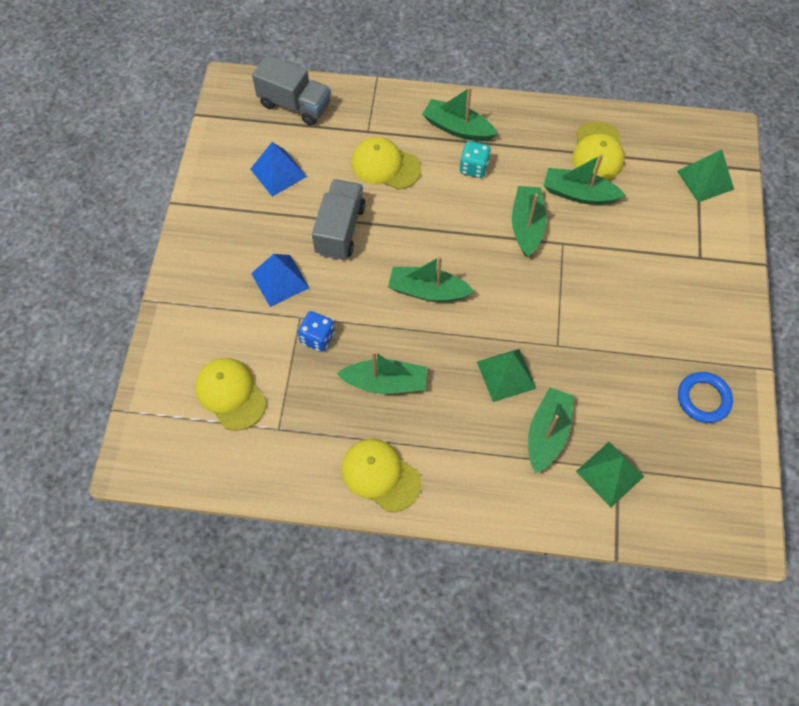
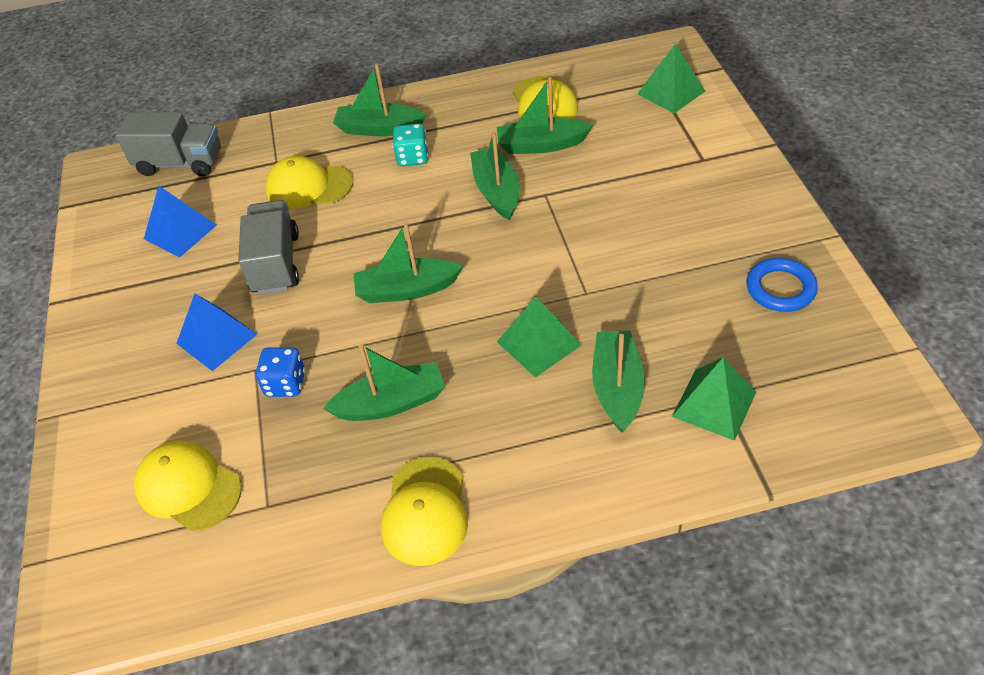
camera: 15 degrees left, 15 degrees down
(380, 475) = (425, 511): yellow cap -> yellow cap turned 105 degrees counterclockwise

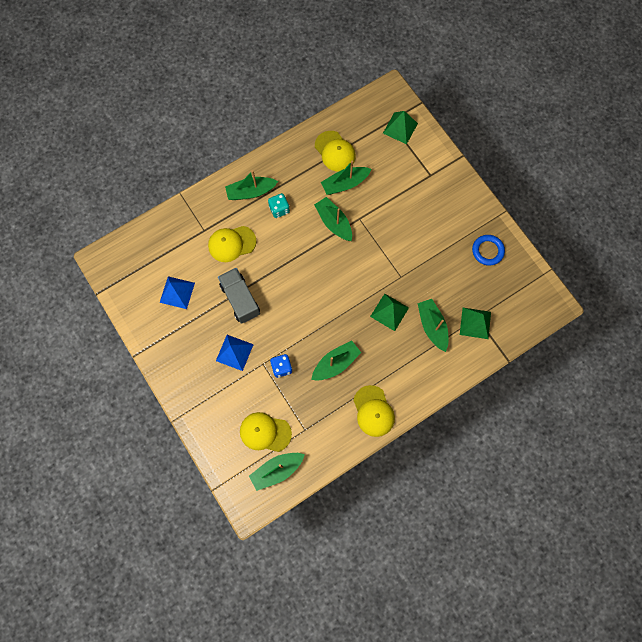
camera: 25 degrees left, 25 degrees up
(180, 163) = (149, 245): grey truck -> none
(407, 290) = (315, 298): green boat -> green boat (277, 470)

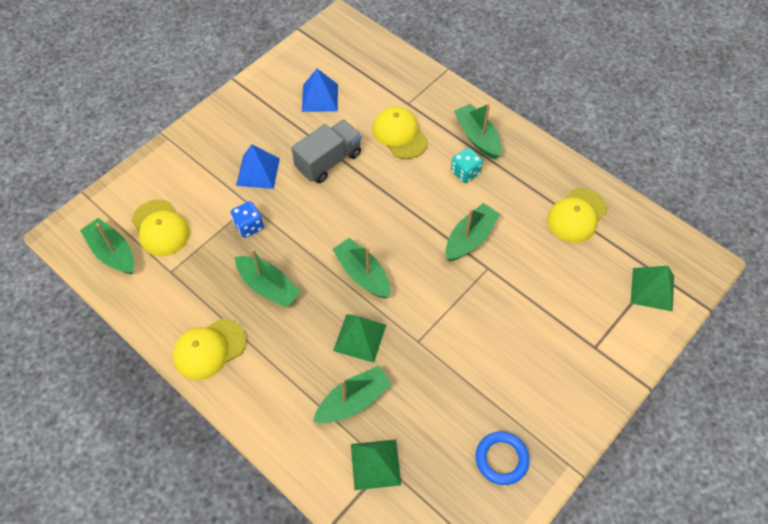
camera: 75 degrees right, 15 degrees down
(265, 432) = (160, 228): yellow cap -> yellow cap turned 150 degrees clockwise
(345, 184) = (533, 239): green boat -> green boat (363, 274)

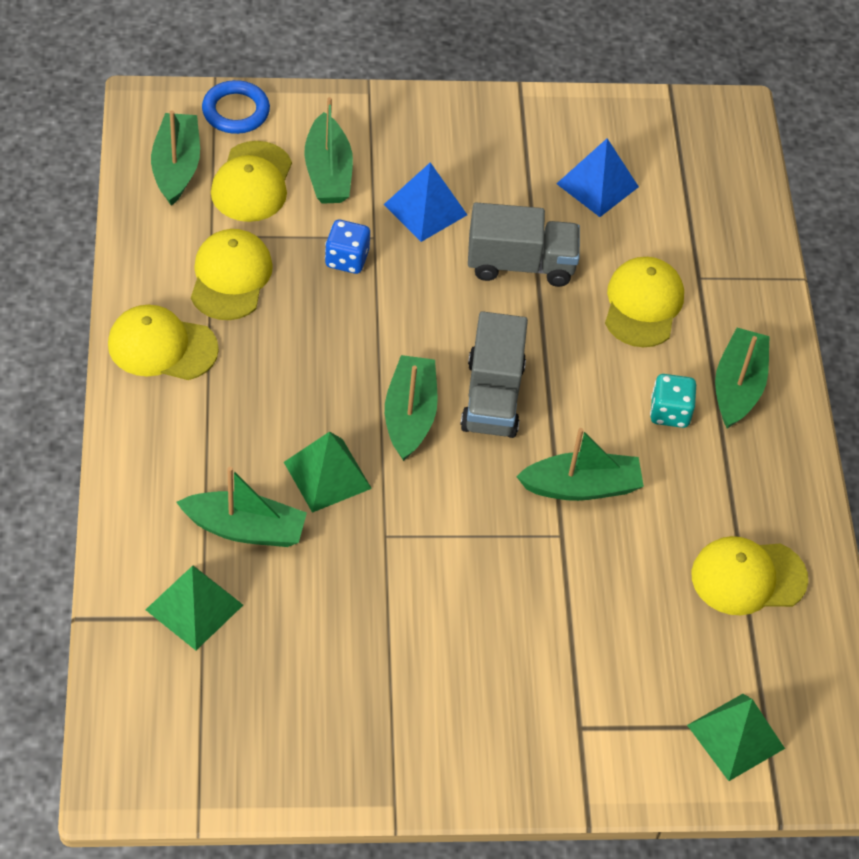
camera: 40 degrees right, 5 degrees down
(203, 284) = (230, 277): none -> yellow cap
(268, 286) = (293, 338): green boat -> green boat (328, 172)
(387, 232) = (492, 397): none -> grey truck
(501, 459) = (328, 729): blue ring -> blue ring (236, 111)

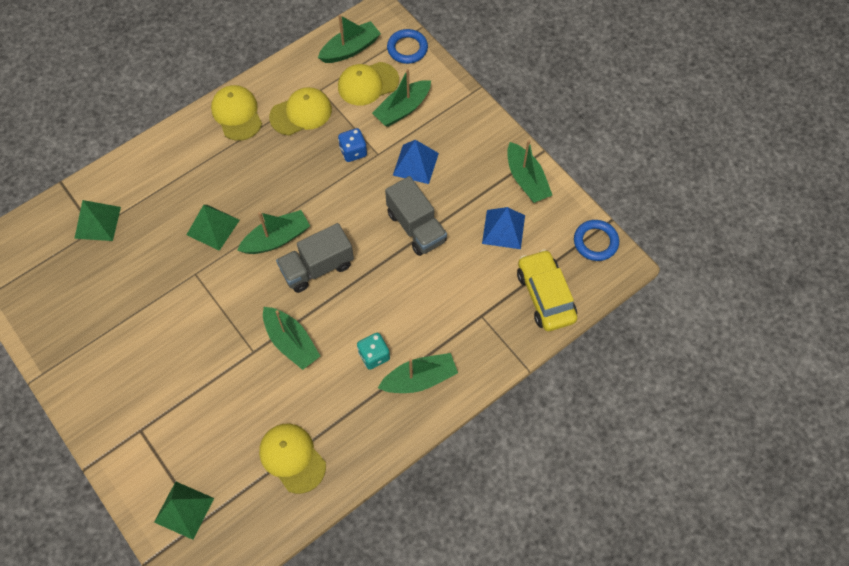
camera: 60 degrees right, 10 degrees up
(245, 529) = (156, 214): green boat -> green boat (526, 179)
(643, 304) = (438, 300): yellow cap -> none
(687, 116) = (595, 242): none -> blue ring
(721, 204) = (545, 296): none -> yellow car

